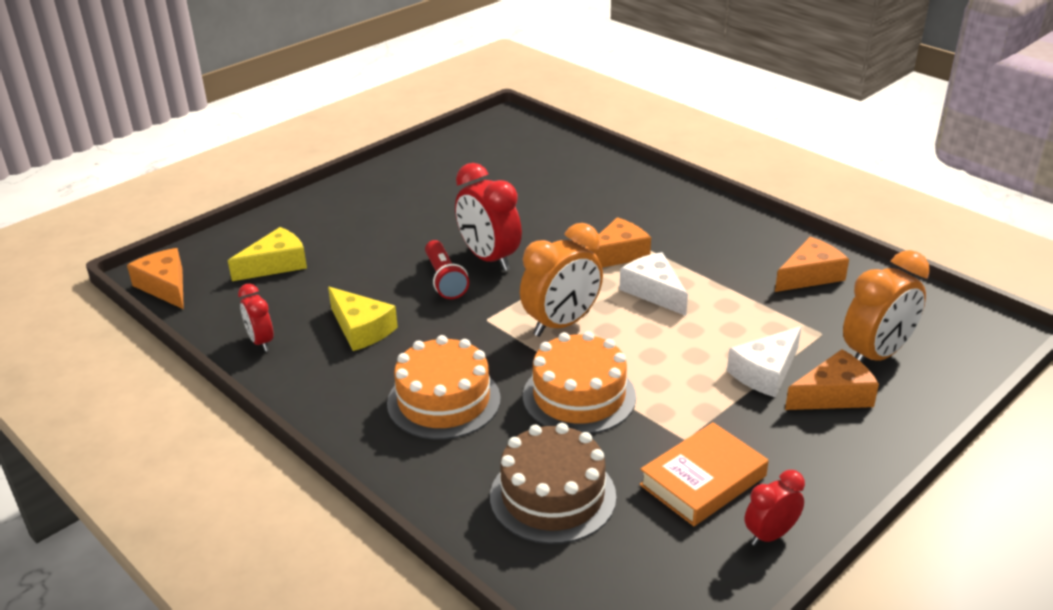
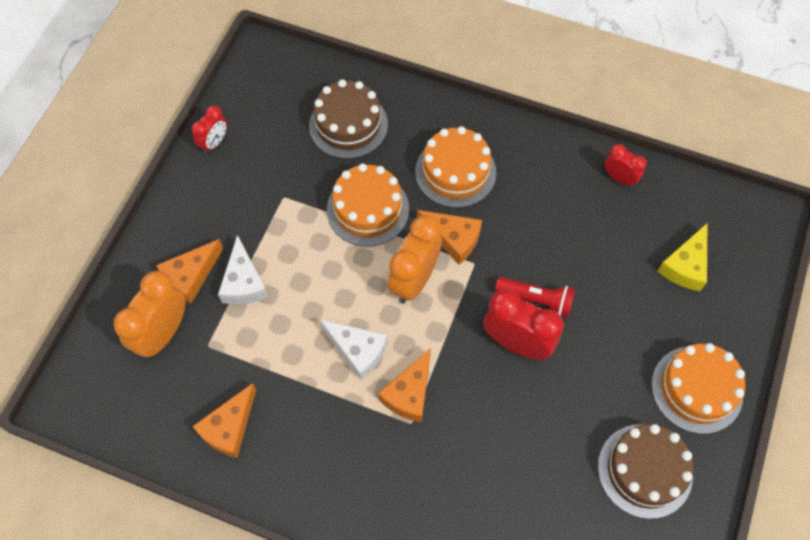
camera: 155 degrees right, 30 degrees up
(165, 286) = (744, 207): orange cheese -> orange cheese (453, 238)
(357, 200) = (696, 389): none -> orange cake
(361, 329) = (559, 218): yellow cheese -> none
(445, 176) = (645, 470): none -> brown cake
(445, 279) = (536, 300): red flashlight -> red flashlight turned 150 degrees clockwise
(703, 480) = (263, 168): orange book -> none
(765, 372) = (244, 282): white cheese -> white cheese turned 150 degrees clockwise

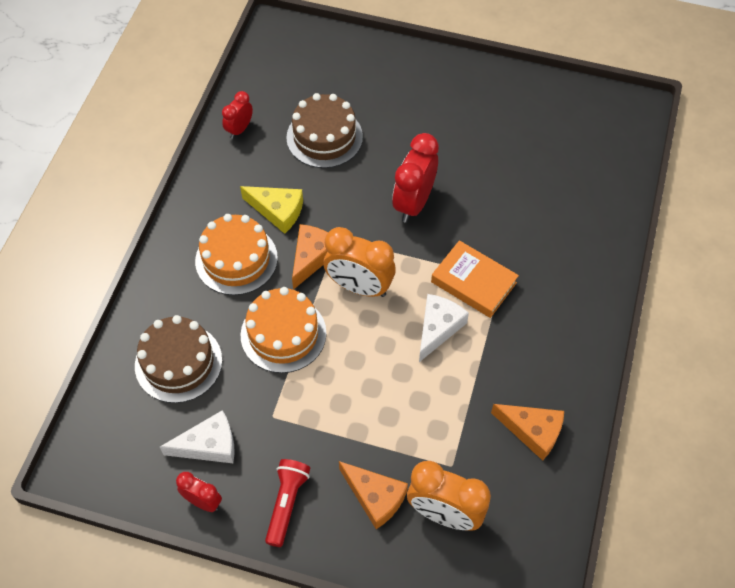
camera: 95 degrees left, 5 degrees down
(244, 282) = (377, 442): white cheese -> white cheese (209, 445)
(409, 393) = (473, 282): orange cheese -> orange book
(536, 300) = (370, 190): red flashlight -> red flashlight (286, 504)
(645, 470) = (510, 116): brown cake -> brown cake (324, 137)
(685, 266) = (326, 85): yellow cheese -> yellow cheese (278, 211)
(696, 389) = (437, 82): orange cake -> none

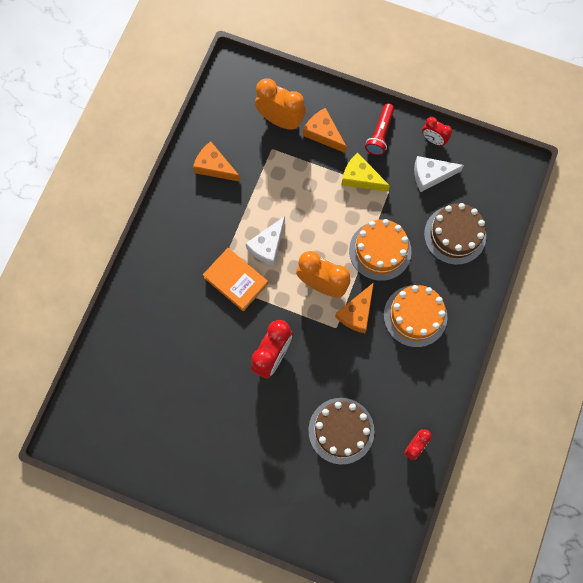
camera: 175 degrees left, 15 degrees up
(278, 211) = (382, 357): yellow cheese -> yellow cheese (360, 178)

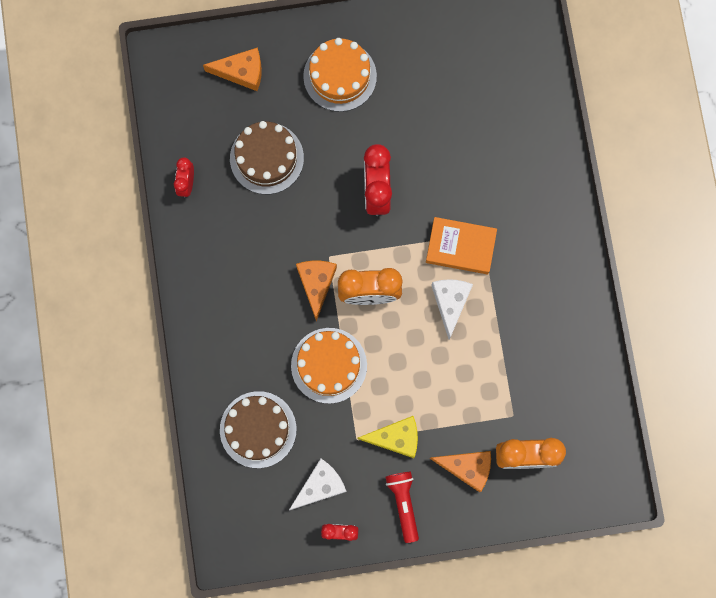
camera: 150 degrees right, 5 degrees up
(214, 167) = (562, 359): orange cheese -> orange cheese (241, 72)
(415, 316) = (254, 315): orange cake -> orange cake (340, 76)

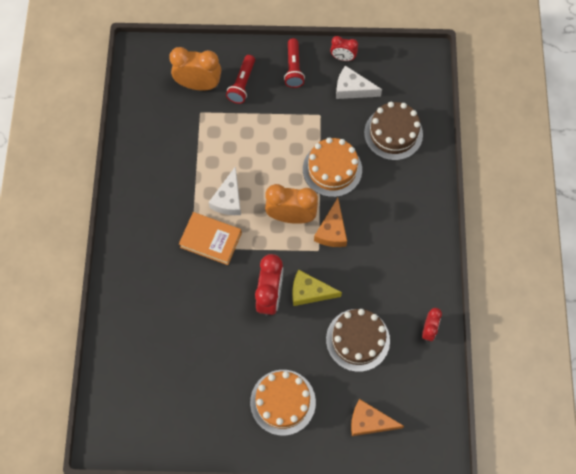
camera: 170 degrees left, 10 degrees down
(320, 486) = (352, 89): white cheese -> white cheese turned 45 degrees clockwise
(396, 438) = (290, 111): yellow cheese -> yellow cheese (309, 292)
(467, 467) = (242, 84): orange cheese -> red flashlight

